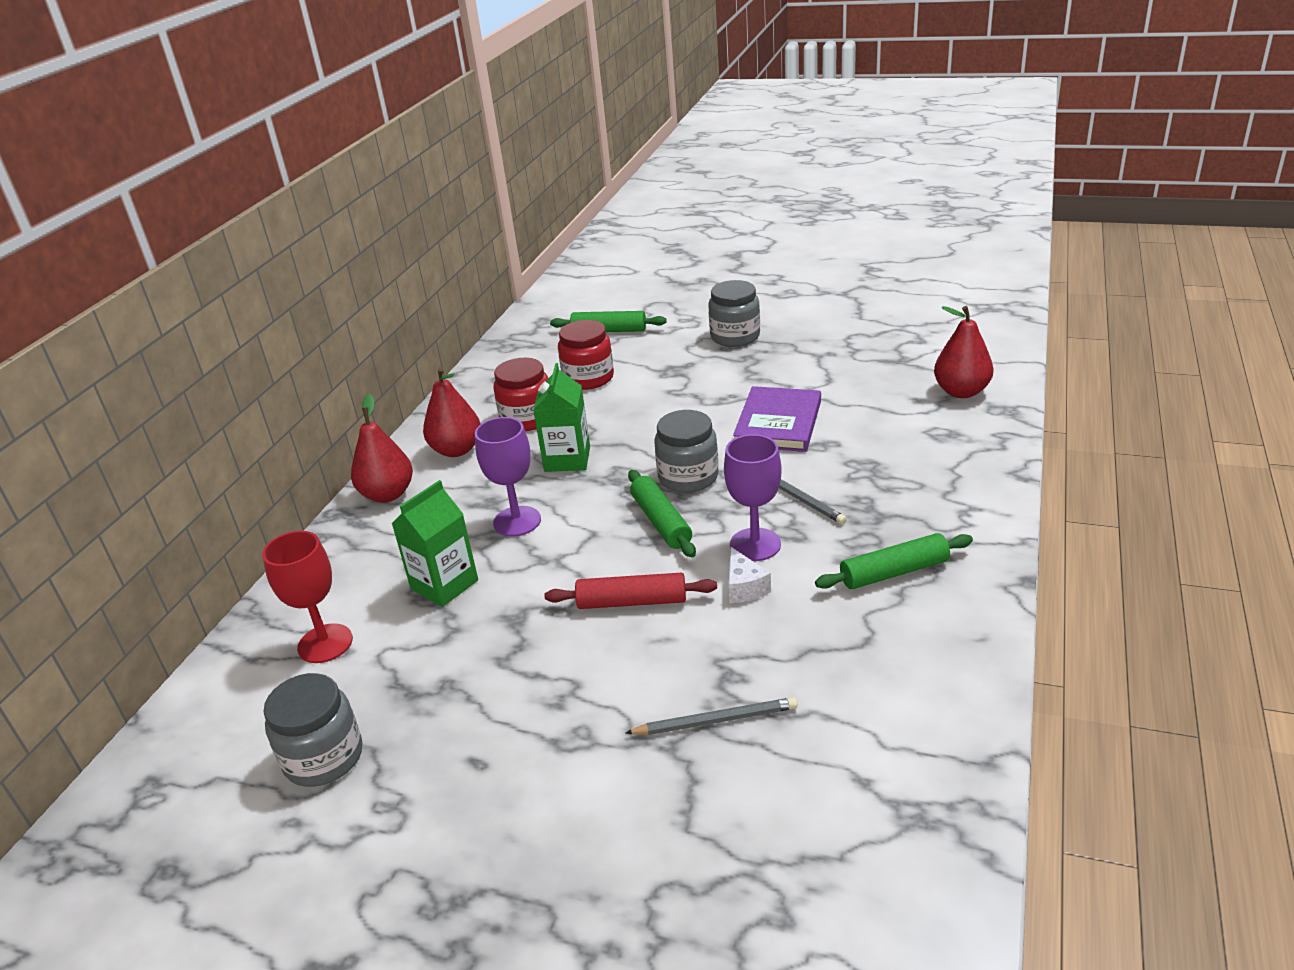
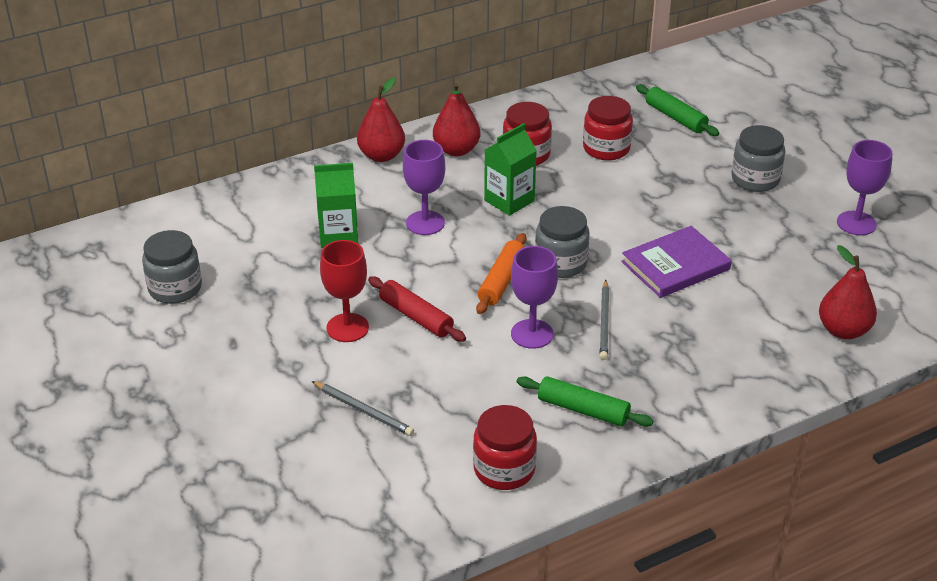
camera: 40 degrees right, 5 degrees up
(325, 643) = (244, 228): red goblet -> red goblet (347, 328)
(661, 522) = (501, 280): green rolling pin -> orange rolling pin
(744, 587) = (486, 354): white cheese -> none
(848, 324) = (856, 223): none -> purple goblet
(919, 670) = (504, 469): none -> red jar

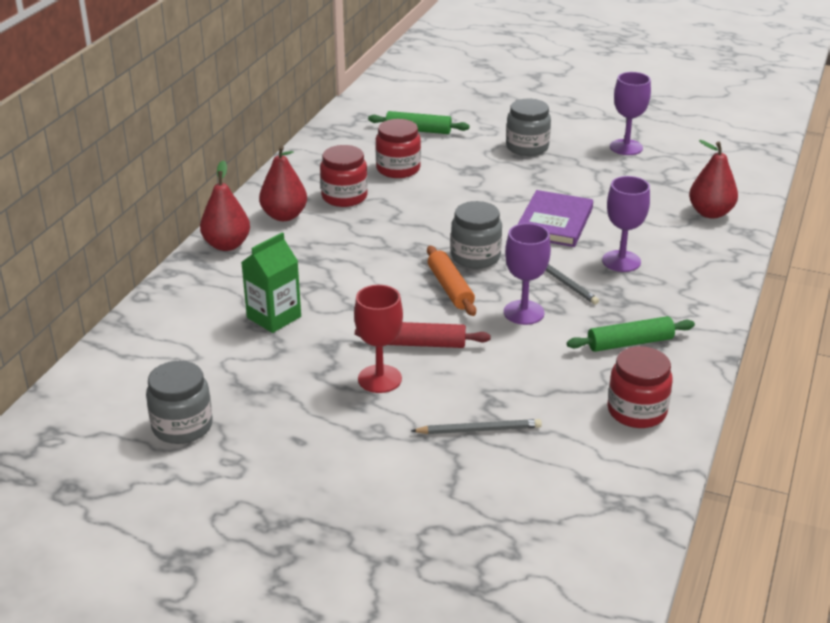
camera: 40 degrees left, 5 degrees down
(425, 223) = (333, 276): purple goblet -> purple goblet (621, 261)
(509, 200) = (376, 232): green carton -> none

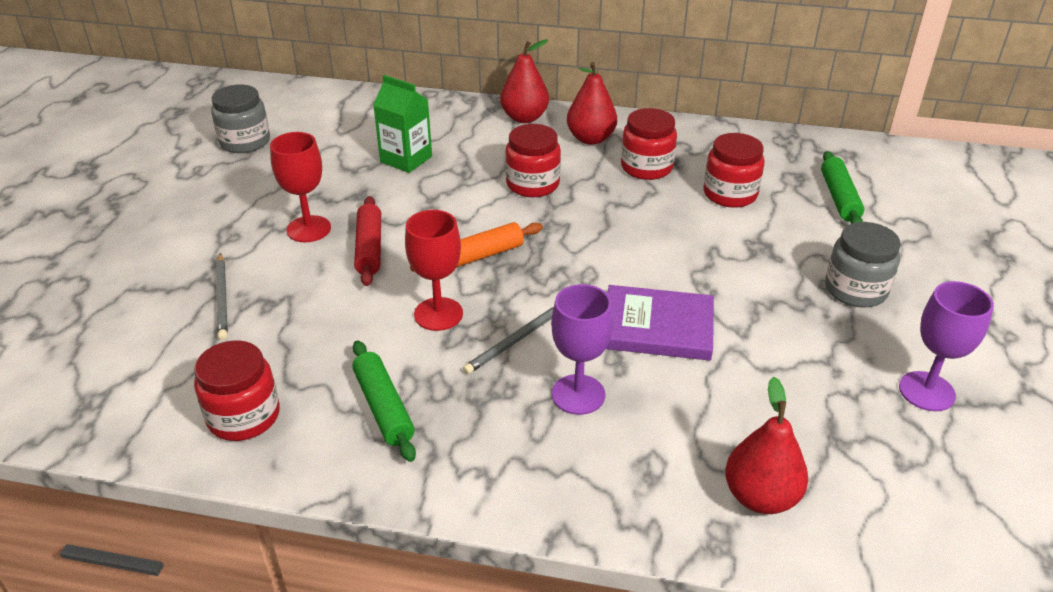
camera: 80 degrees right, 5 degrees up
(349, 252) = (532, 184): none -> red jar
(475, 257) = (550, 268): grey jar -> none
(524, 312) = (438, 314): purple goblet -> red goblet

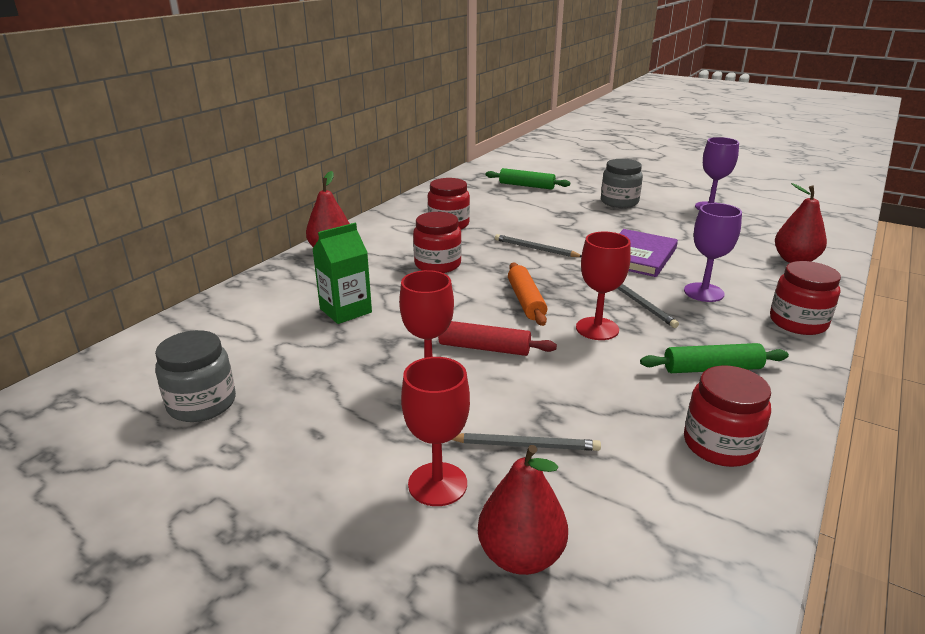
camera: 70 degrees left, 10 degrees down
(168, 265) = (437, 484): none -> red goblet
(590, 138) = (391, 234): red pear -> red pear (520, 556)
(621, 241) = (535, 249): none -> grey pencil
(730, 194) = (502, 209): red jar -> red jar (798, 322)

